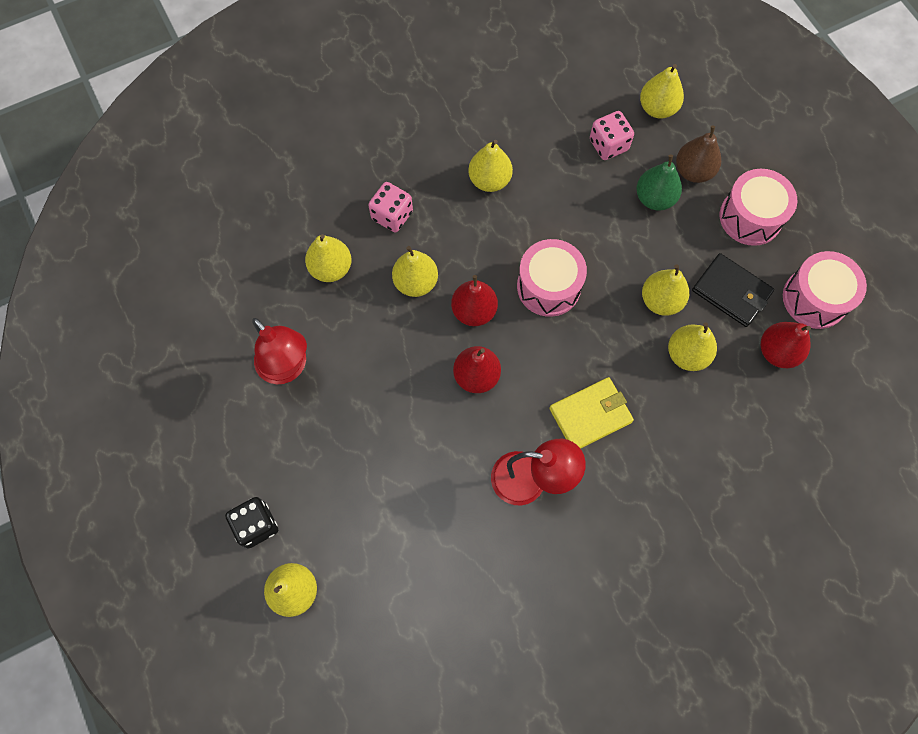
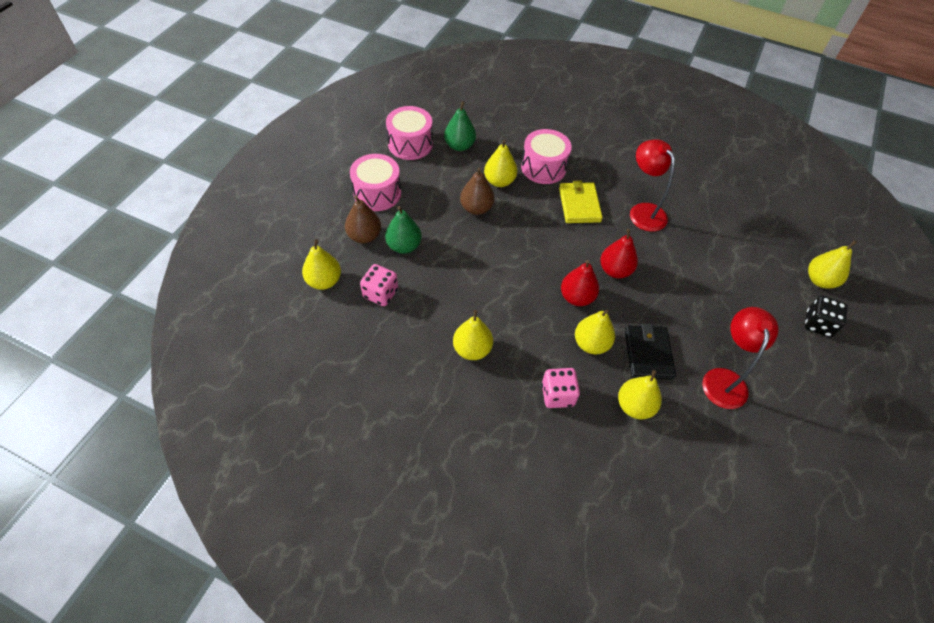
camera: 130 degrees left, 15 degrees down
(548, 286) = (521, 267): pink drum -> pink drum (543, 167)
(590, 415) = (579, 205): yellow wallet -> yellow wallet turned 60 degrees clockwise
(660, 300) = (476, 208): yellow pear -> brown pear
(731, 292) = (439, 180): black wallet -> black wallet (648, 354)
(777, 352) = (459, 146): red pear -> green pear

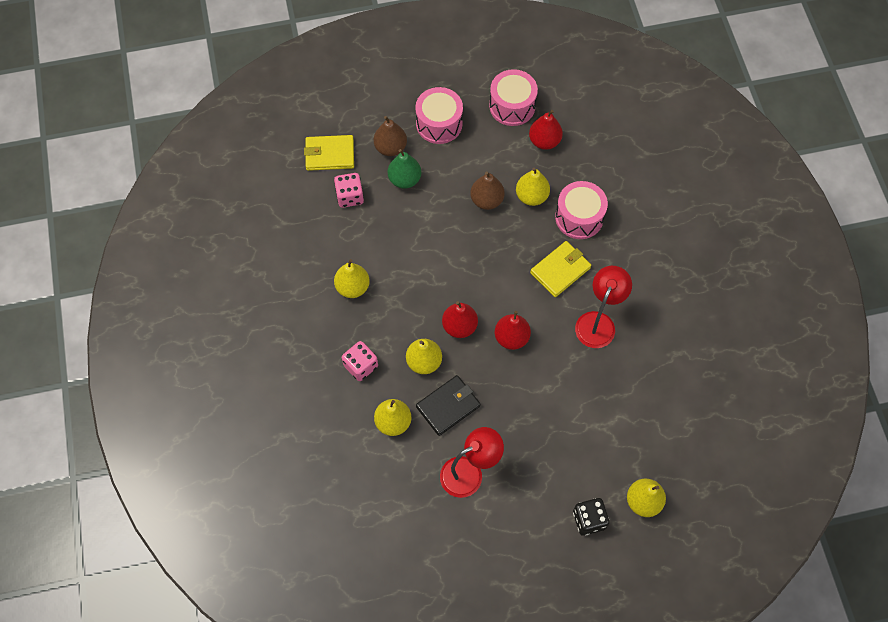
camera: 55 degrees right, 10 degrees up
(324, 281) = (329, 154): yellow pear -> yellow wallet
(459, 146) = (544, 141): green pear -> red pear

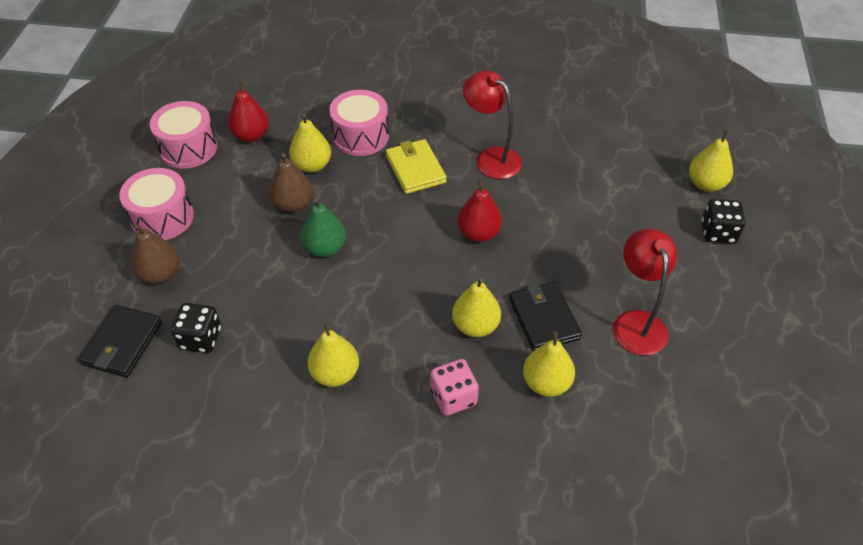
camera: 70 degrees left, 15 degrees down
(329, 154) = (122, 343): yellow wallet -> black wallet
(350, 196) = (200, 338): pink dice -> black dice
(404, 179) = (215, 273): green pear -> green pear (325, 248)
(459, 326) = (443, 277): red pear -> none

